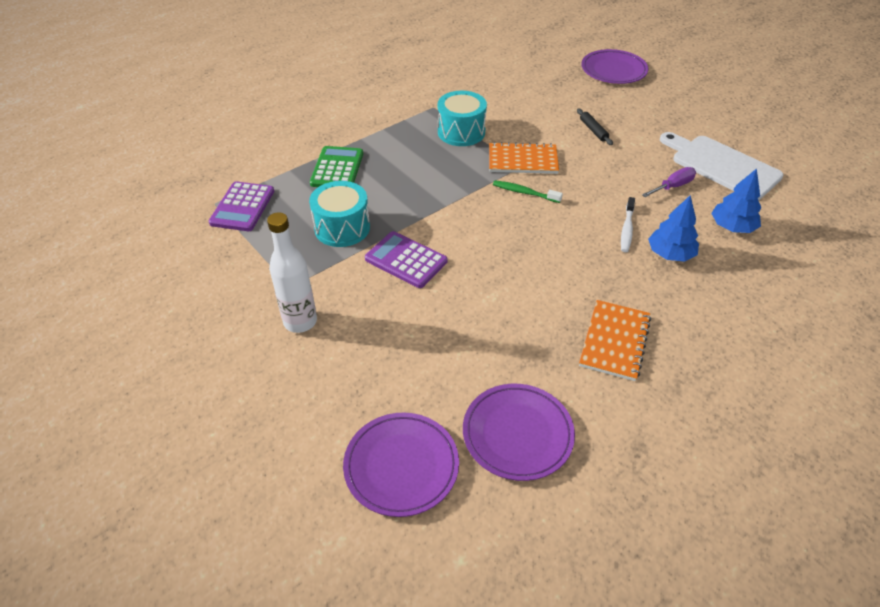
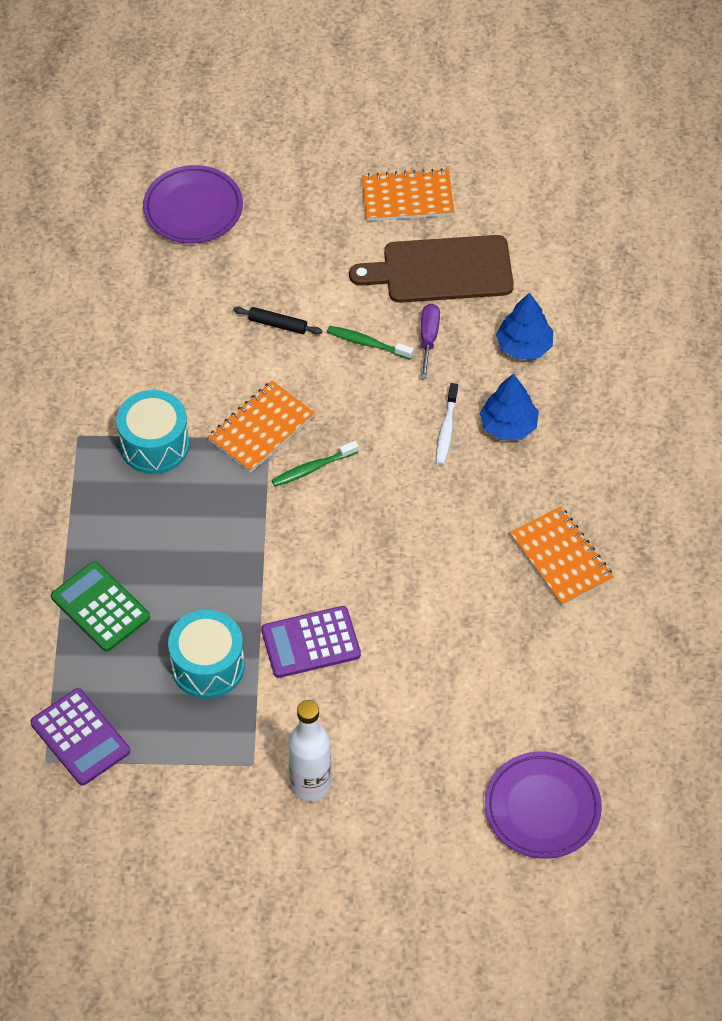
camera: 50 degrees left, 10 degrees up
(517, 434) = (585, 704): purple plate -> none
(627, 229) = (446, 430): white toothbrush -> white toothbrush turned 45 degrees clockwise
(632, 166) = (367, 343): none -> green toothbrush
(721, 166) = (441, 270): white cutting board -> brown cutting board
(741, 128) = (407, 197): none -> orange notebook

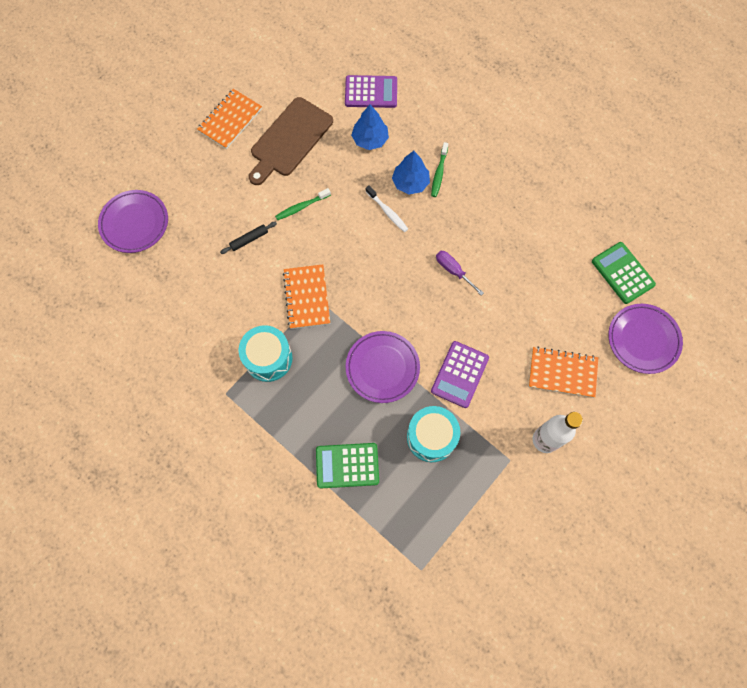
camera: 50 degrees left, 15 degrees up
(80, 737) = (421, 539): purple calculator -> purple calculator (371, 92)
(246, 561) = (382, 368): none -> purple plate
(312, 468) = (354, 292): green toothbrush -> green toothbrush (439, 173)
(428, 338) = (325, 177): purple screwdriver -> purple screwdriver (453, 271)
(561, 558) = (508, 220): orange notebook -> orange notebook (562, 373)
(612, 728) = (622, 273): none -> green calculator

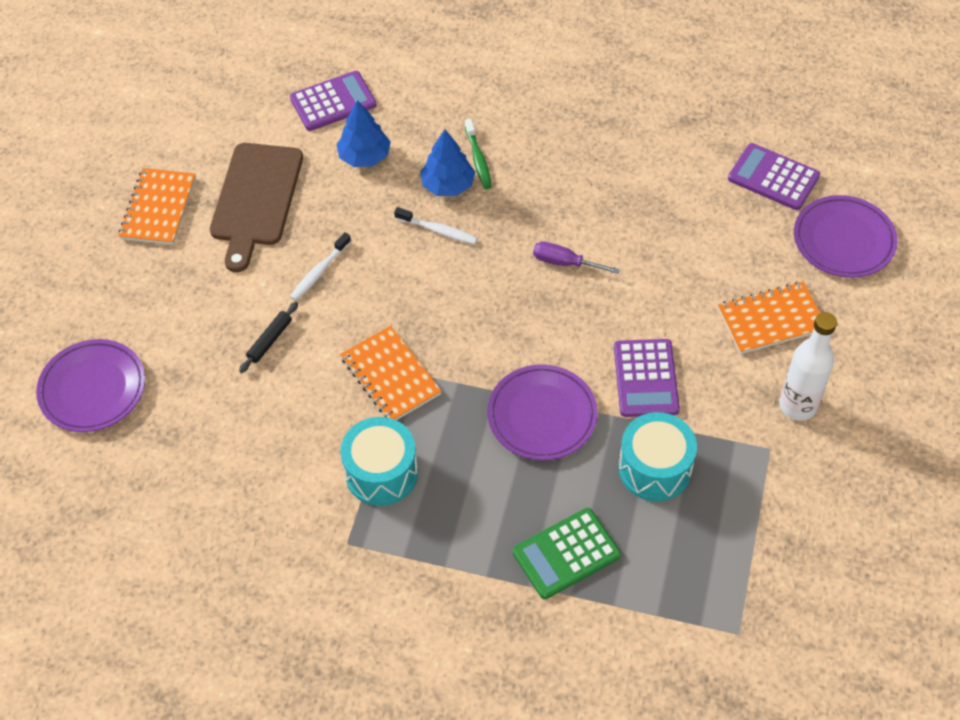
camera: 25 degrees left, 15 degrees down
(301, 207) = (319, 272): green toothbrush -> white toothbrush
(622, 273) = (773, 177): green calculator -> purple calculator

